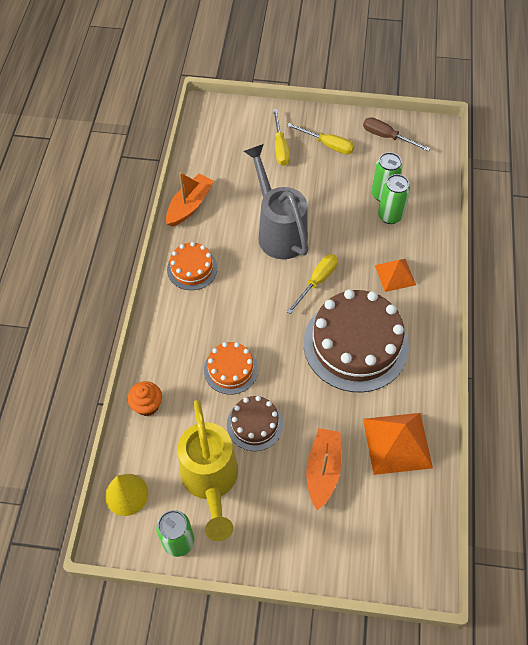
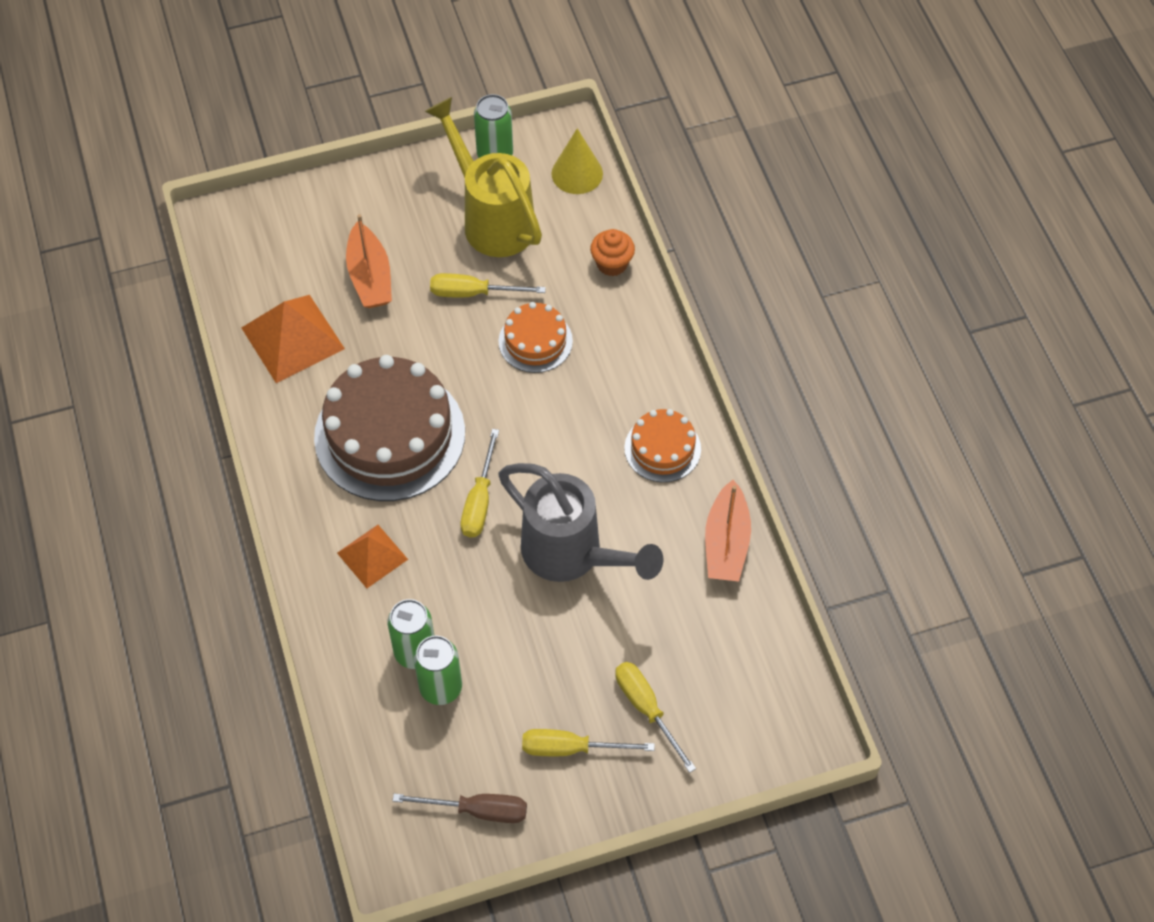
camera: 155 degrees right, 0 degrees up
(254, 424) = (473, 293): brown cake -> yellow screwdriver

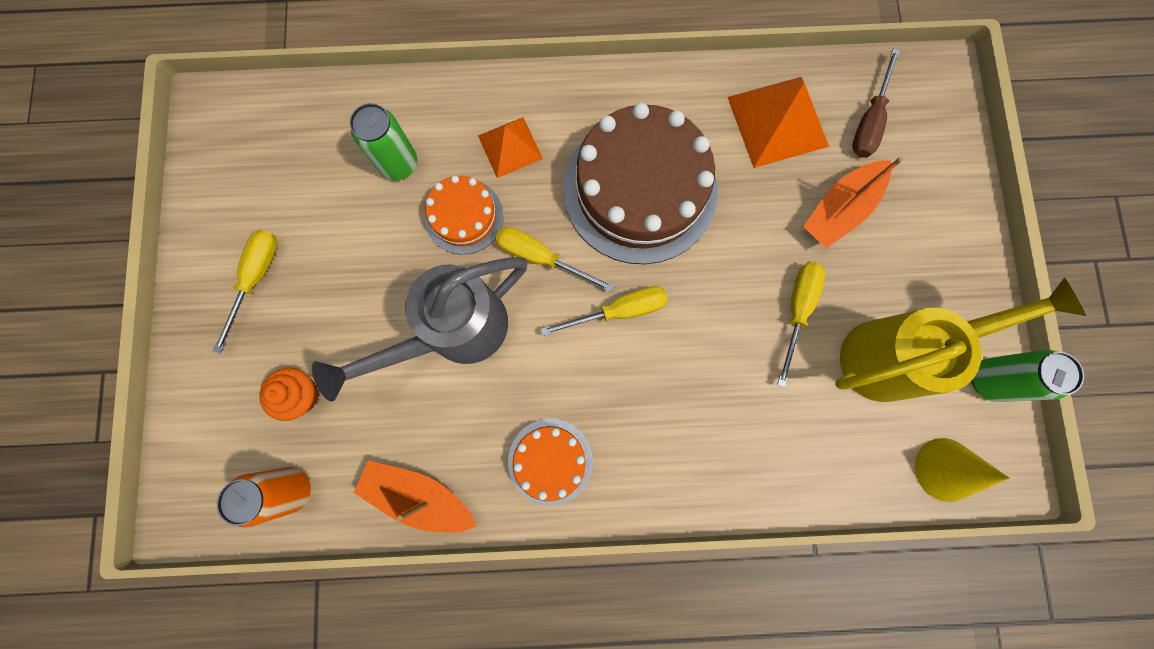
camera: 105 degrees right, 20 degrees up
(370, 277) = (839, 209): orange boat -> orange boat turned 45 degrees counterclockwise
(441, 688) = (356, 178): green can -> none
(477, 810) = (230, 184): brown screwdriver -> brown screwdriver (868, 121)
(535, 341) = (719, 361): orange cake -> orange cake (464, 216)
(612, 264) = (806, 474): orange cupcake -> orange cupcake (302, 395)
(646, 709) = (269, 359): yellow screwdriver -> yellow screwdriver (619, 311)
(756, 648) = (292, 489): none -> orange can

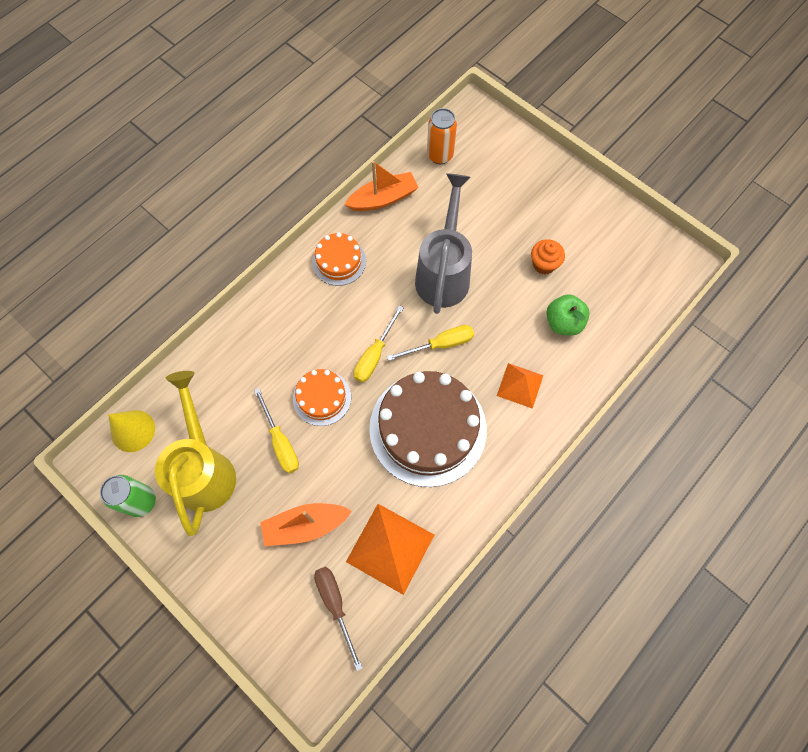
camera: 135 degrees right, 10 degrees down
(256, 278) = (560, 213): yellow screwdriver -> none
(302, 395) = (480, 189): orange cupcake -> orange cupcake (544, 264)
(399, 164) = (563, 323): green can -> green apple
(464, 216) = (501, 328): orange cake -> orange cake (322, 397)
(839, 209) = (305, 525): orange boat -> orange boat turned 105 degrees counterclockwise
(896, 354) = (205, 468): yellow watering can -> yellow watering can turned 150 degrees clockwise

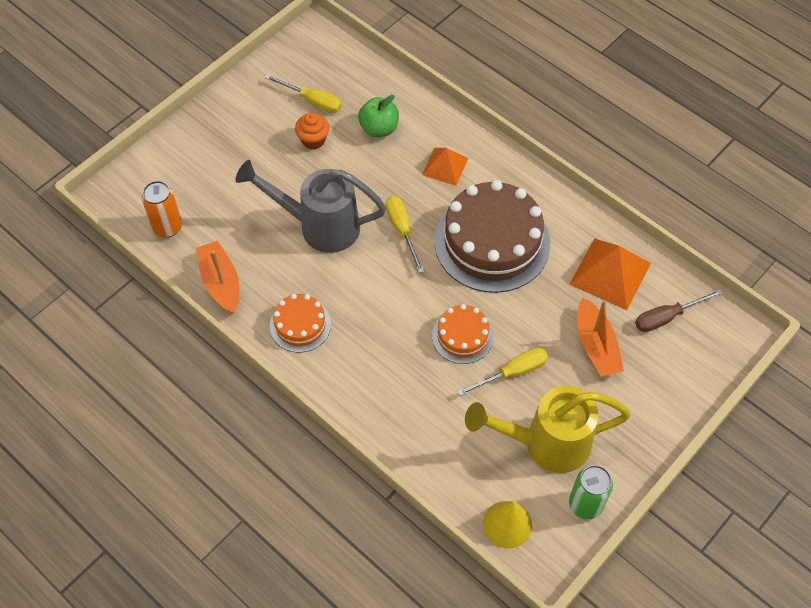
camera: 90 degrees left, 10 degrees down
(374, 355) = (414, 289): yellow screwdriver -> yellow screwdriver (312, 101)

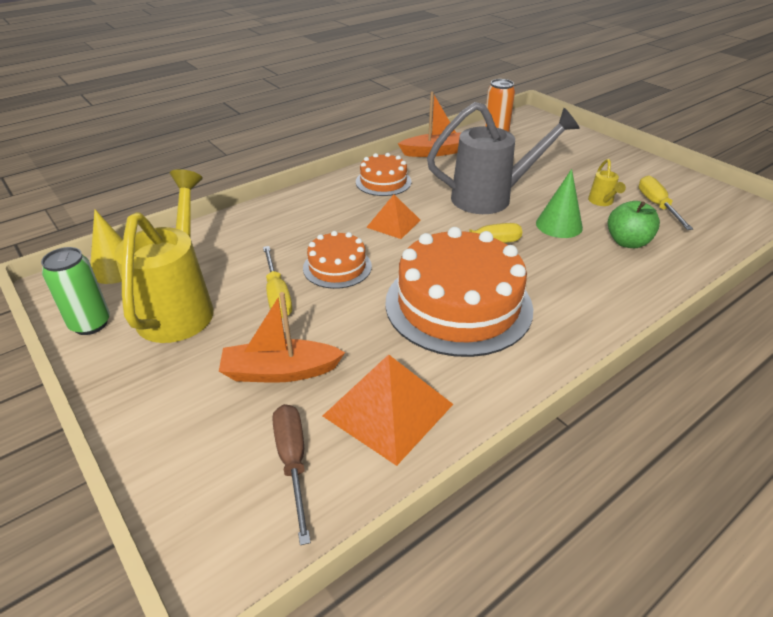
camera: 100 degrees right, 20 degrees down
(312, 101) = (657, 205): yellow screwdriver -> yellow screwdriver turned 135 degrees clockwise
(313, 140) = (602, 202): orange cupcake -> yellow watering can
(319, 226) = (492, 197): grey watering can -> grey watering can turned 60 degrees clockwise
(360, 174) = (559, 225): none -> green cone
(445, 166) = (576, 282): orange pyramid -> orange pyramid (393, 223)
(492, 242) = (458, 304): brown cake -> orange cake

